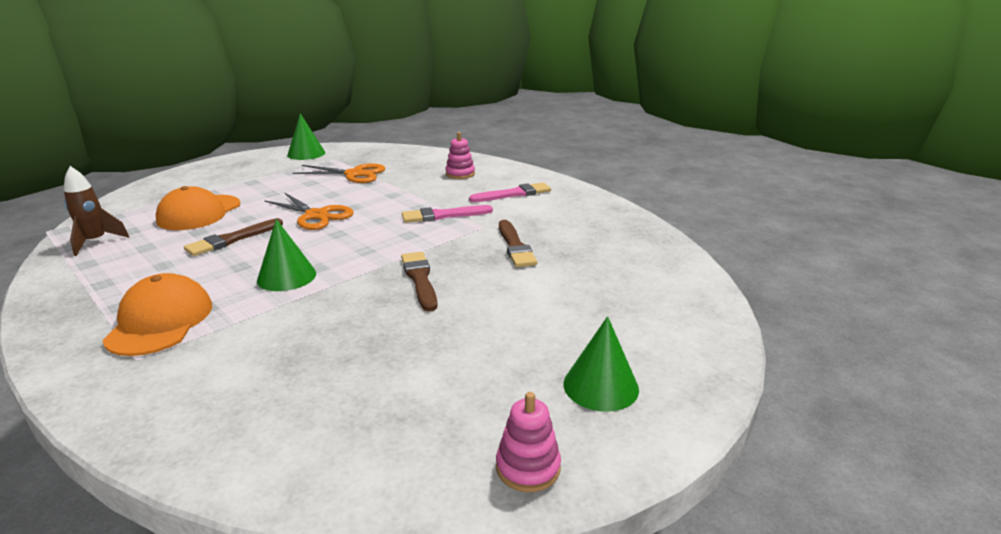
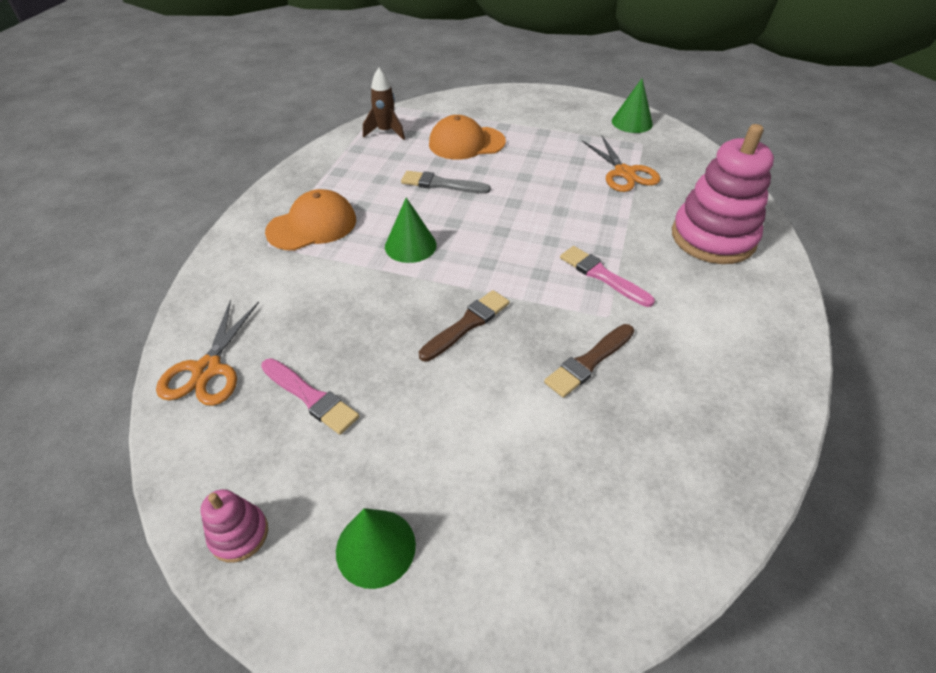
camera: 60 degrees right, 20 degrees up
(232, 239) = (441, 184): brown brush -> grey brush
(316, 216) = (521, 200): orange scissors -> orange scissors (207, 370)
(460, 174) = (713, 238): pink stacking toy -> pink stacking toy, size x2.20
(514, 194) = (713, 303): pink brush -> pink brush (311, 397)

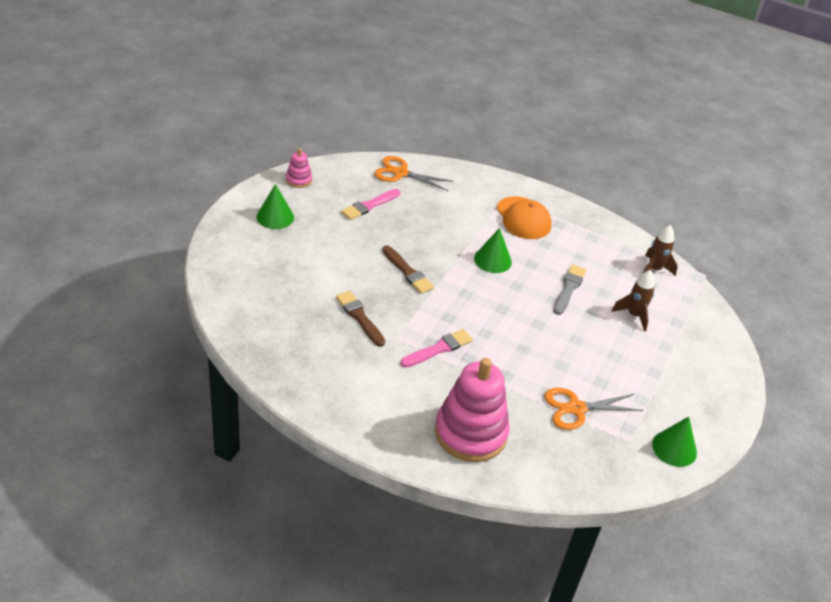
camera: 95 degrees right, 5 degrees down
(466, 143) = (634, 315): orange cap -> brown rocket

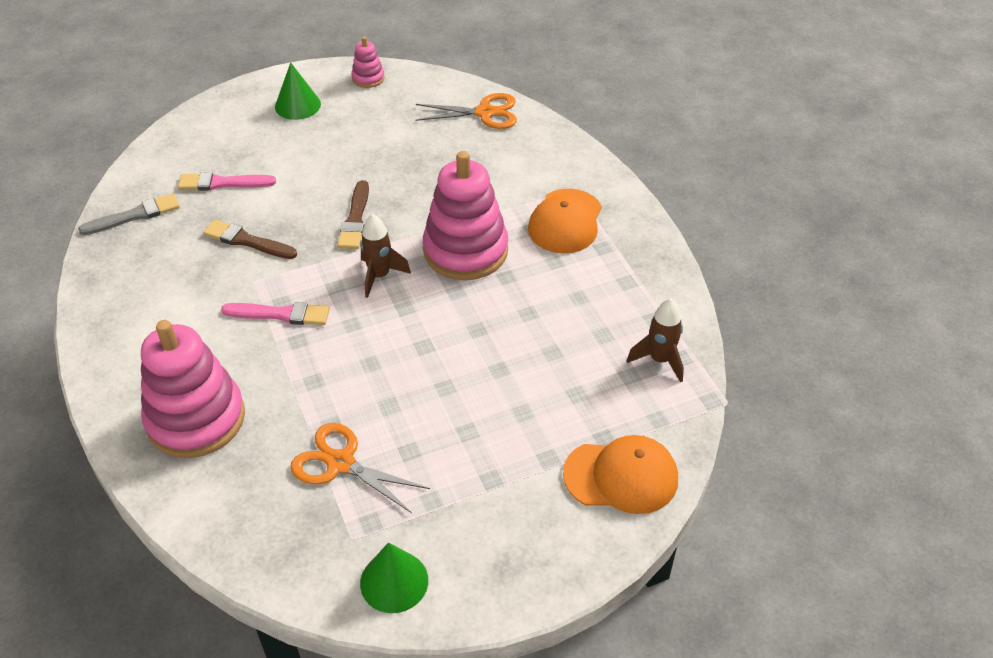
camera: 45 degrees right, 5 degrees up
(359, 317) = (247, 241): brown brush -> brown brush turned 75 degrees counterclockwise
(369, 205) = (406, 133): pink brush -> pink brush (222, 183)
(400, 173) = (485, 113): orange scissors -> orange scissors turned 120 degrees clockwise
(492, 260) = (465, 251): green cone -> pink stacking toy
(569, 288) = (515, 326): grey brush -> grey brush (135, 215)
(634, 315) = (556, 399): brown rocket -> brown rocket (379, 276)
(705, 336) = (621, 476): none -> orange cap

